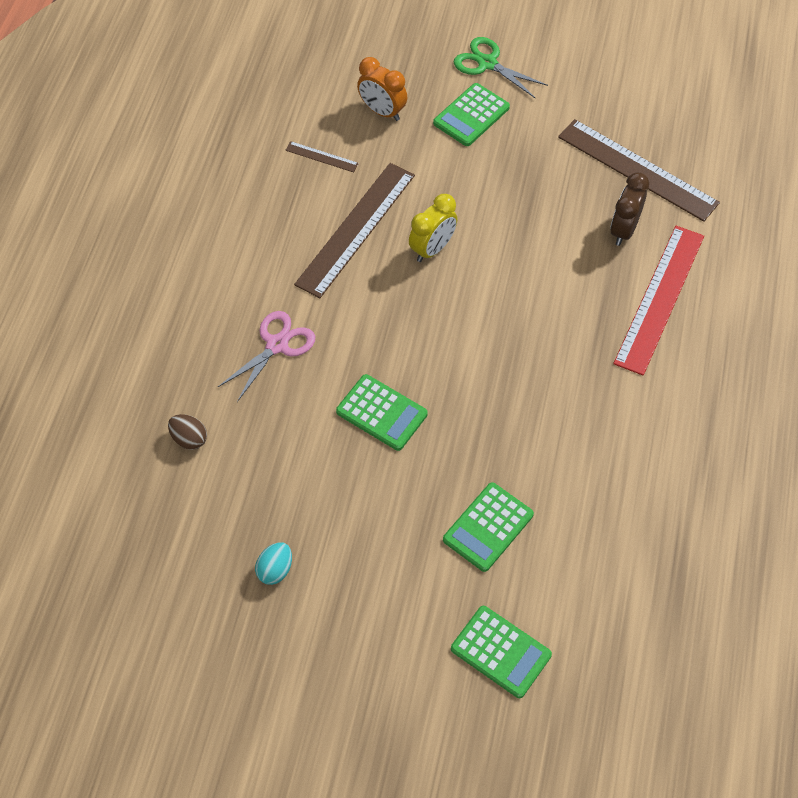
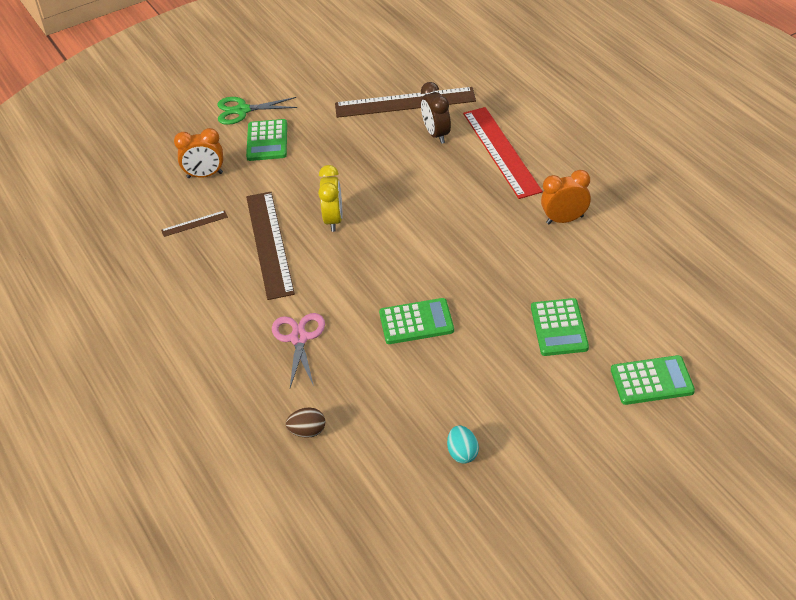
camera: 40 degrees left, 15 degrees down
(627, 423) = (565, 220): none -> orange clock

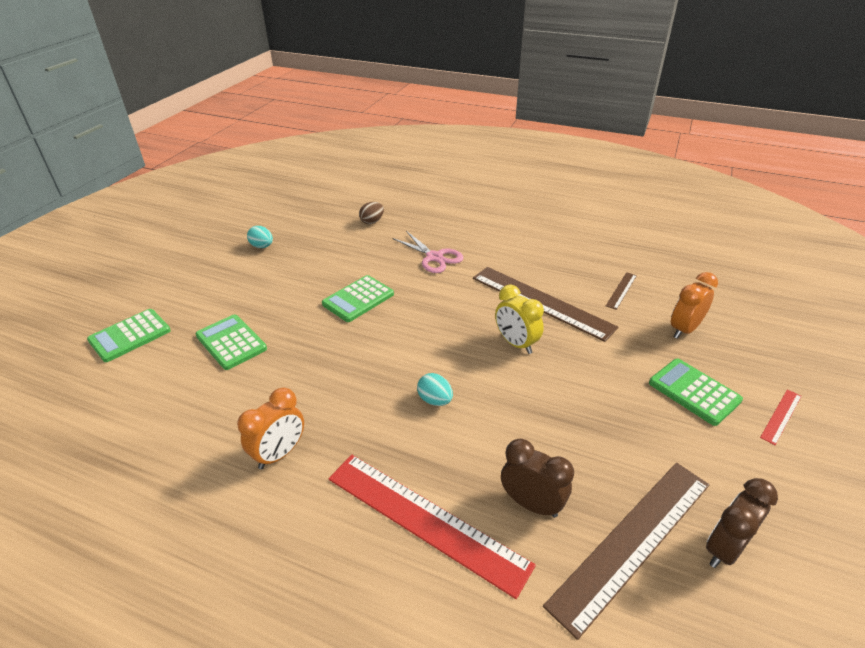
camera: 140 degrees right, 5 degrees down
(242, 110) = (781, 416): green scissors -> red ruler
(366, 84) = (724, 548): none -> brown clock
(435, 208) = (435, 400): none -> turquoise egg

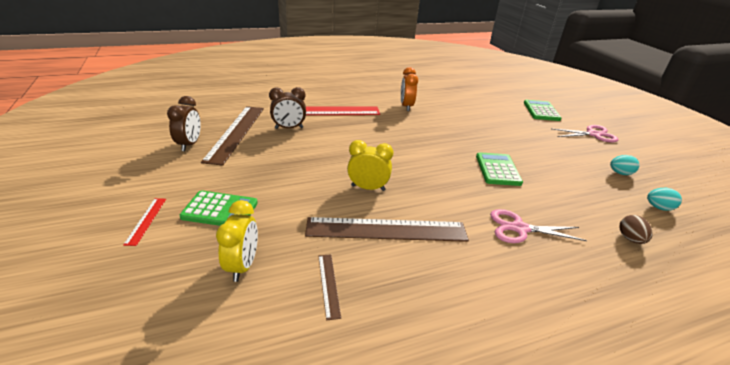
camera: 135 degrees right, 5 degrees down
(173, 281) = (593, 134): none -> pink scissors
(231, 342) = (502, 125): green calculator -> none
(435, 400) = (374, 142): turquoise egg -> turquoise egg (658, 207)
(684, 329) = (243, 265): orange clock -> yellow clock

